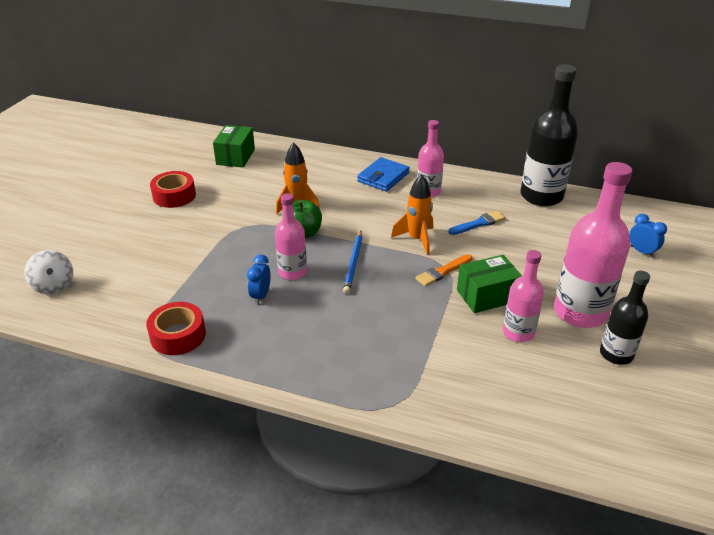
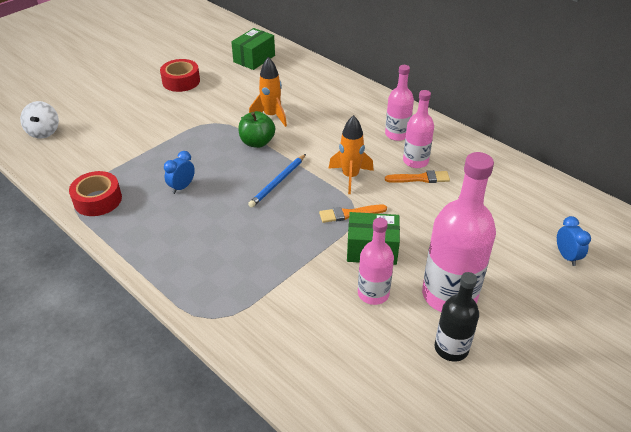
camera: 25 degrees right, 5 degrees up
(292, 272) = (222, 174): pink bottle -> pink bottle (415, 161)
(383, 177) = (366, 109): blue wallet -> none
(478, 223) = (420, 178): blue brush -> orange brush
(541, 196) = (506, 169): black bottle -> none

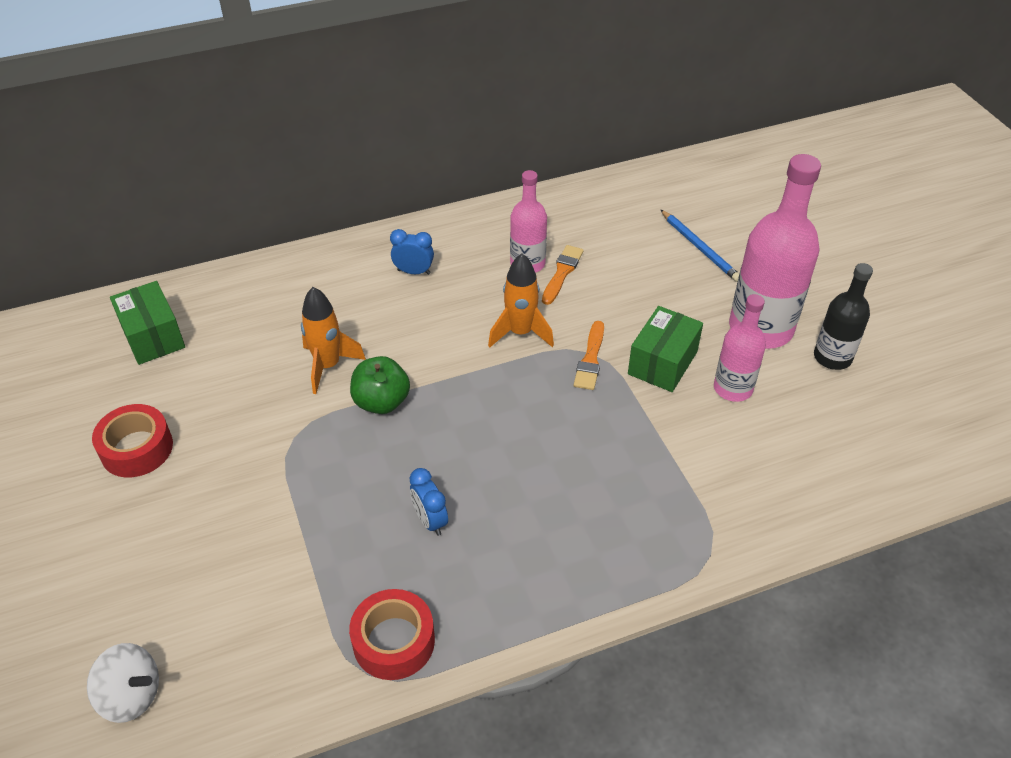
camera: 65 degrees left, 5 degrees up
(278, 182) = (486, 408): blue pencil -> blue pencil (699, 248)
(397, 134) = (463, 258): pink bottle -> none
(566, 256) = (744, 221): blue clock -> blue clock (413, 272)

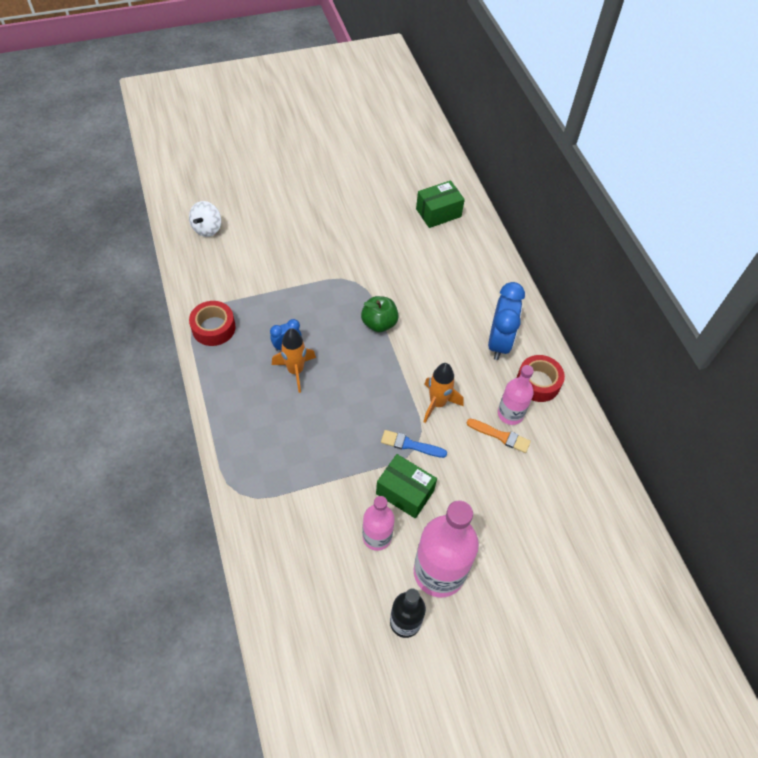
camera: 90 degrees right, 10 degrees up
(136, 448) = (353, 215): red tape -> red tape (538, 382)
(328, 366) = (411, 296): orange rocket -> orange rocket (295, 371)
(413, 272) = (499, 342): blue clock -> blue clock, size x1.91
(590, 359) = (410, 445): orange brush -> blue brush
(699, 248) = (535, 543): blue pencil -> none

